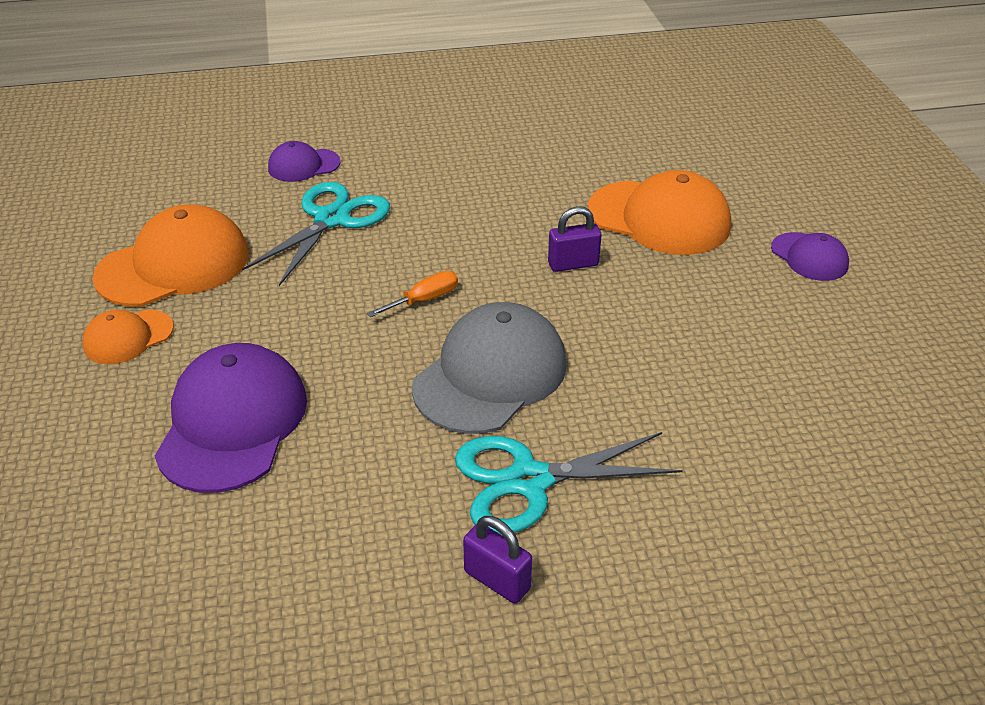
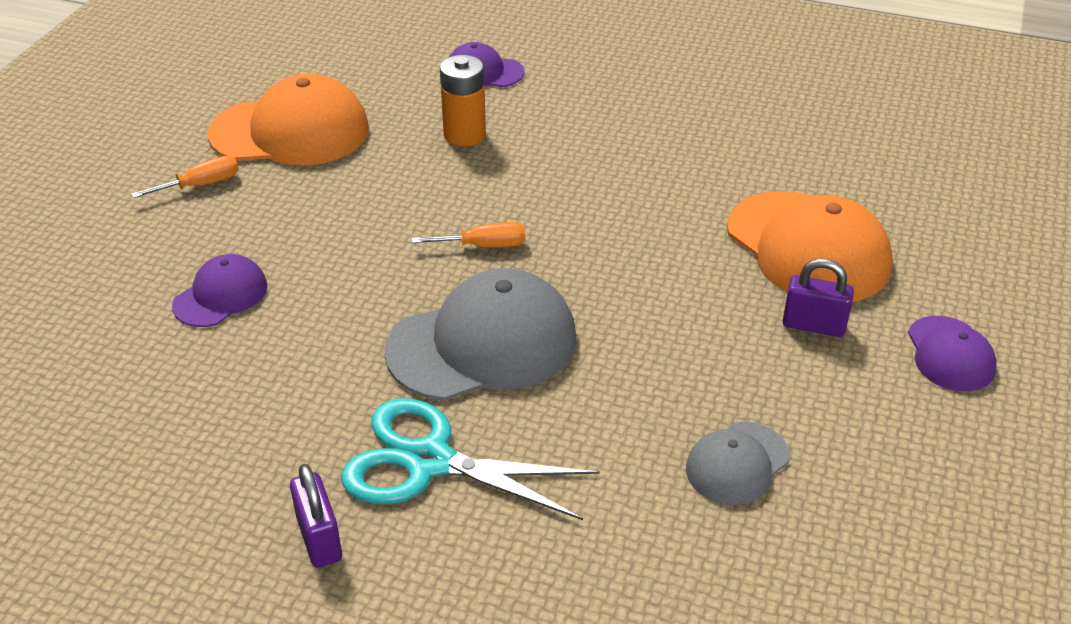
camera: 30 degrees right, 0 degrees up
(128, 337) = (201, 185): orange cap -> orange screwdriver
(232, 422) = (221, 295): purple cap -> purple cap, size x0.54
(331, 219) = (464, 135): turquoise scissors -> orange battery
(573, 264) = (666, 264): purple padlock -> purple padlock (813, 325)
(745, 385) = (737, 463): none -> grey cap

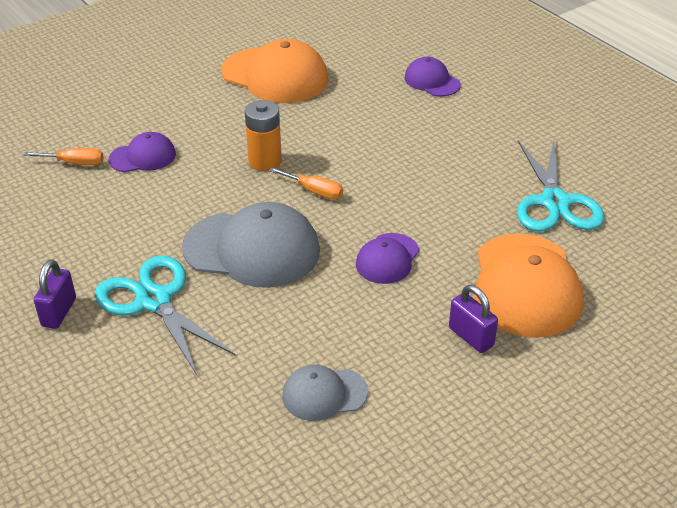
camera: 35 degrees right, 0 degrees up
(201, 185) = (195, 89): orange screwdriver -> orange screwdriver (75, 163)
(464, 135) = (376, 117): orange battery -> orange battery (265, 161)
(744, 151) = (555, 202): none -> turquoise scissors
(950, 354) = (547, 402): purple cap -> purple cap (387, 259)

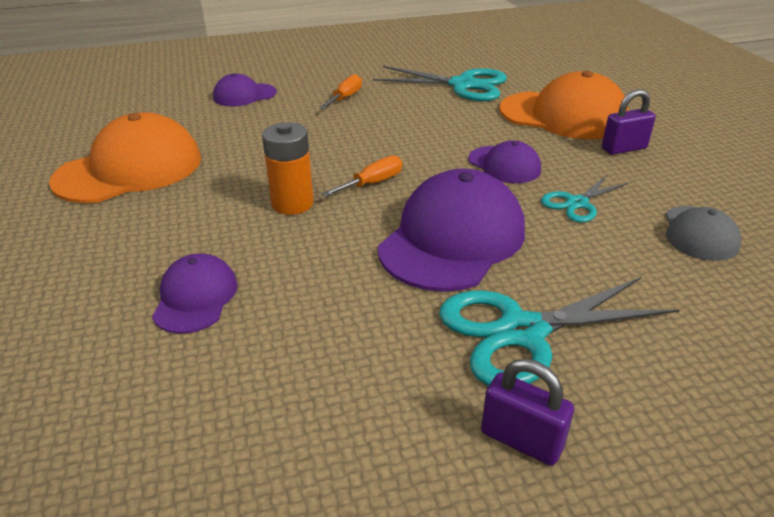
camera: 70 degrees left, 5 degrees down
(75, 163) = (144, 374): orange screwdriver -> orange screwdriver (345, 98)
(252, 249) = (452, 239): grey cap -> purple cap
(340, 312) = (577, 203): none -> turquoise scissors

